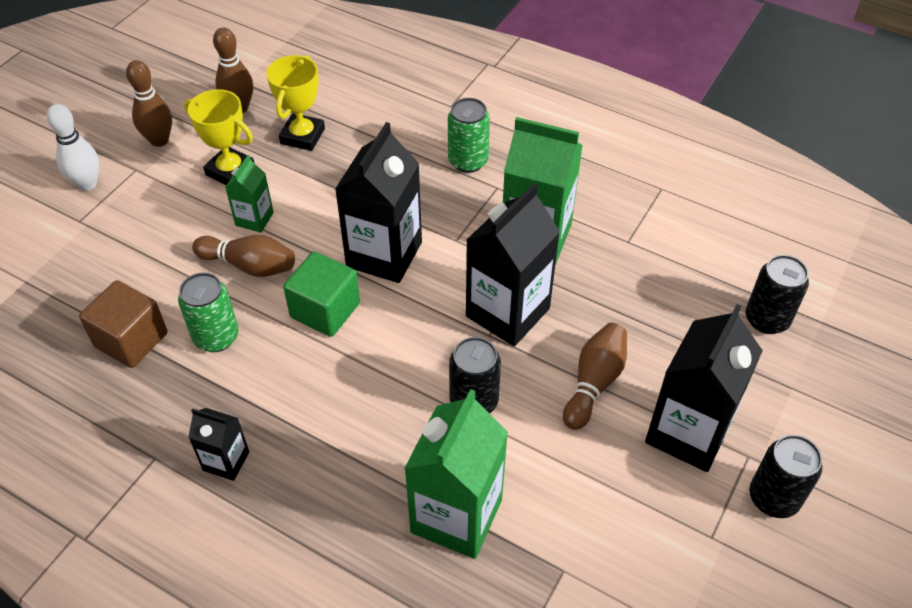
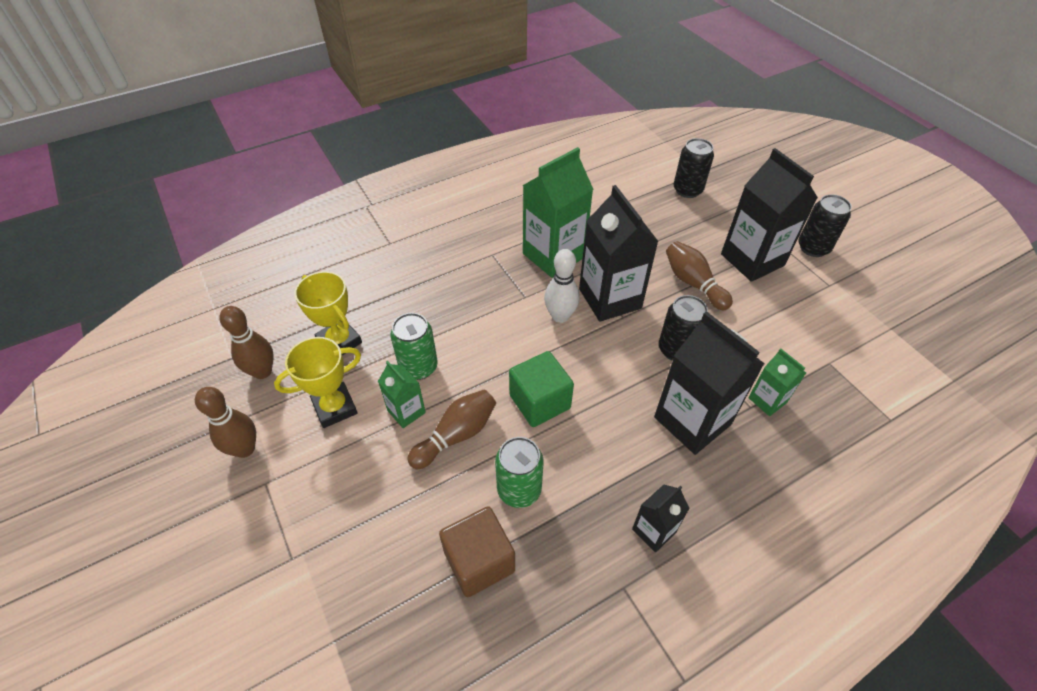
camera: 60 degrees left, 0 degrees up
(87, 184) = (246, 533): white bowling pin -> white bowling pin (560, 316)
(384, 254) = (509, 342): black carton -> black carton (692, 421)
(456, 516) = (767, 400): green carton -> green carton, size x0.51
(468, 161) = (454, 258): green can -> green can (418, 367)

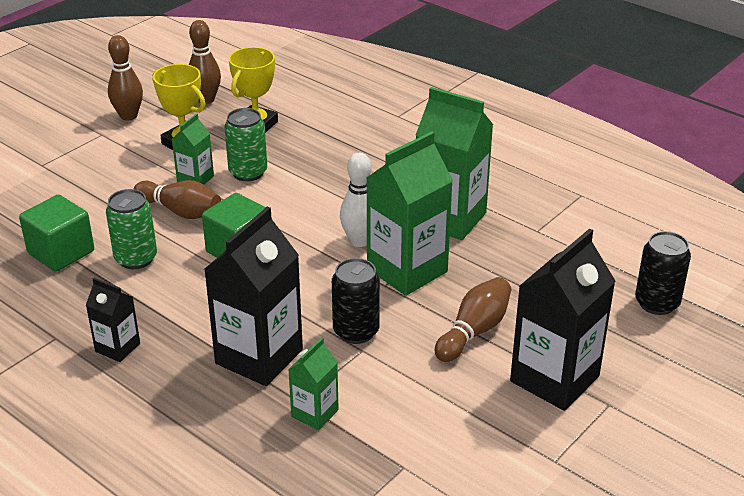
camera: 70 degrees right, 15 degrees down
(479, 561) = (61, 252): brown cube -> green cube
(610, 298) = (407, 270): black carton -> green carton
(813, 248) = (625, 439): black can -> none

